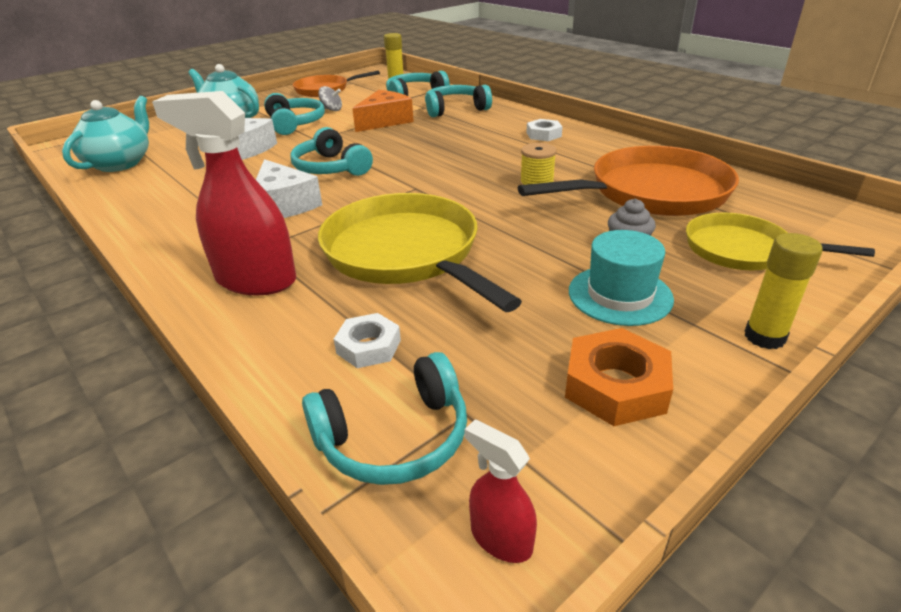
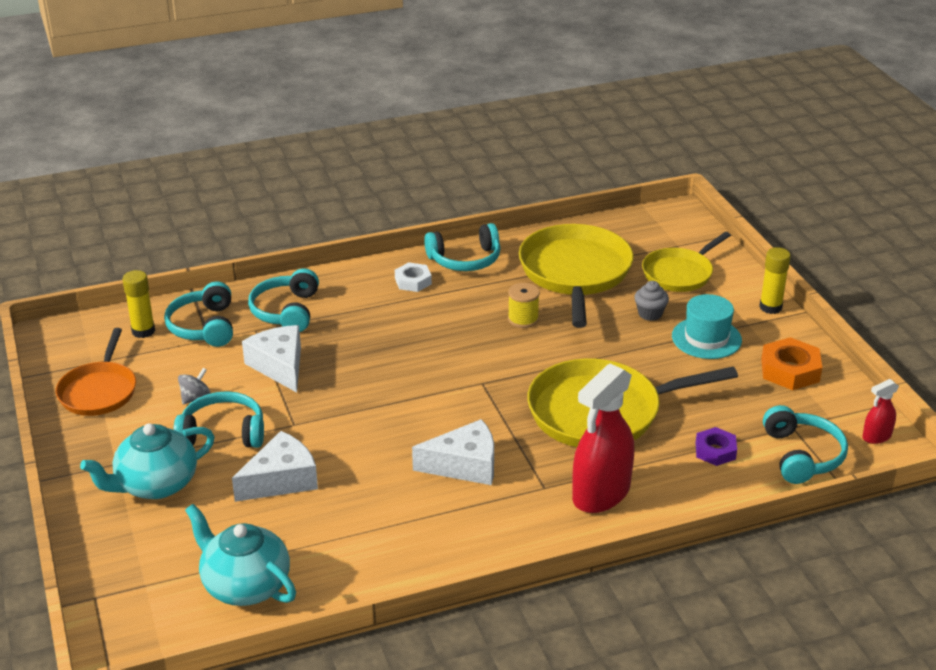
camera: 70 degrees left, 0 degrees up
(331, 168) = (394, 424): turquoise headphones -> turquoise headphones (465, 259)
(368, 346) = (715, 451): white nut -> purple nut
(384, 121) = (279, 366): orange cheese -> white cheese
(652, 192) = (575, 273): orange pan -> yellow pan

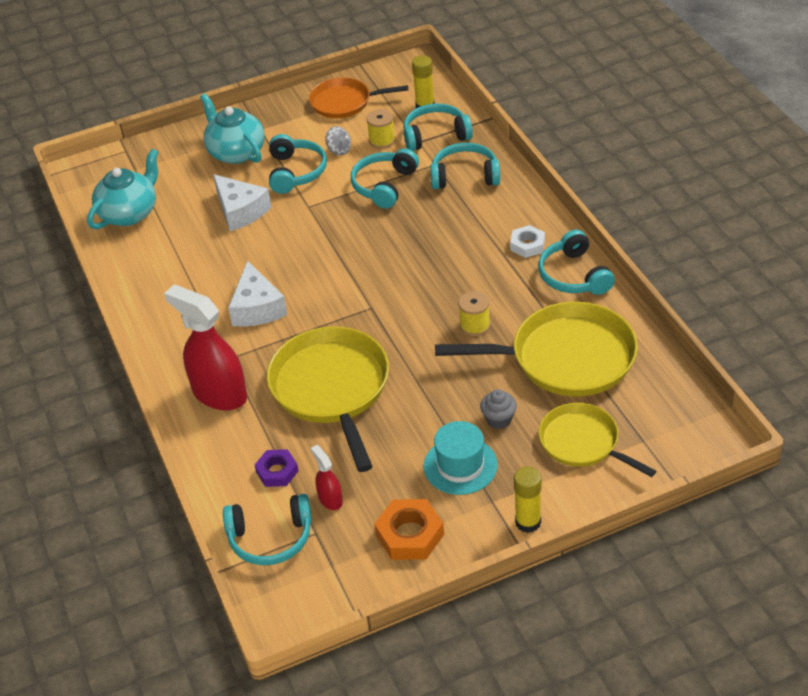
camera: 90 degrees right, 10 degrees up
(193, 365) = (382, 140): none -> yellow spool
(279, 366) = (384, 185): white cheese -> turquoise headphones
(876, 436) = (301, 602): red spray bottle -> red spray bottle (330, 499)

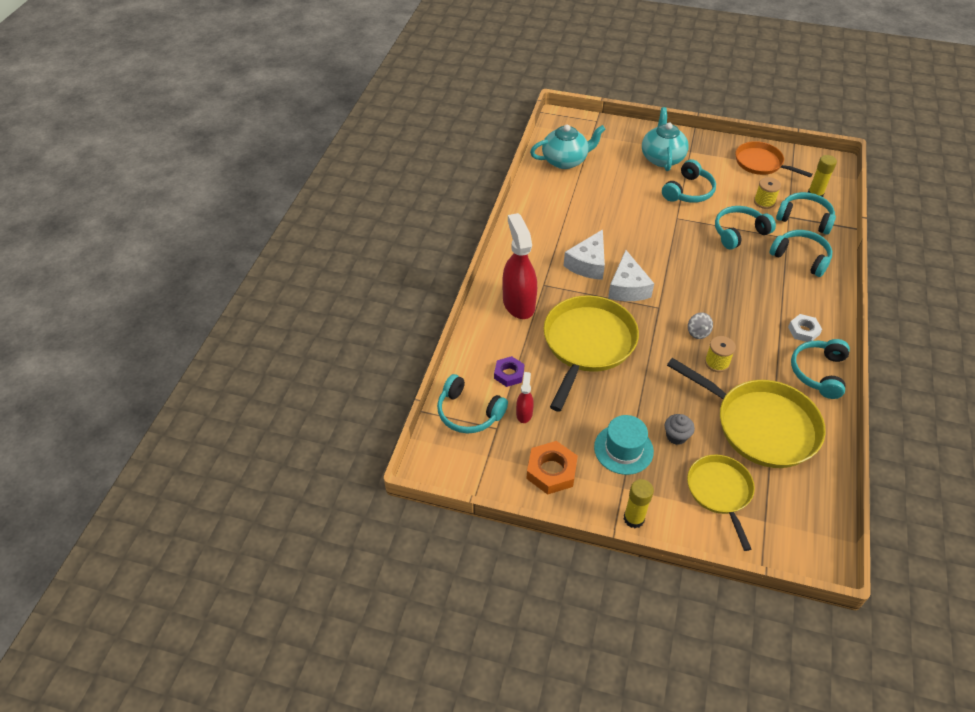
camera: 35 degrees right, 5 degrees up
(240, 211) = (632, 196): white cheese -> white cheese (627, 287)
(339, 150) = (729, 192): grey spinning top -> grey spinning top (698, 332)

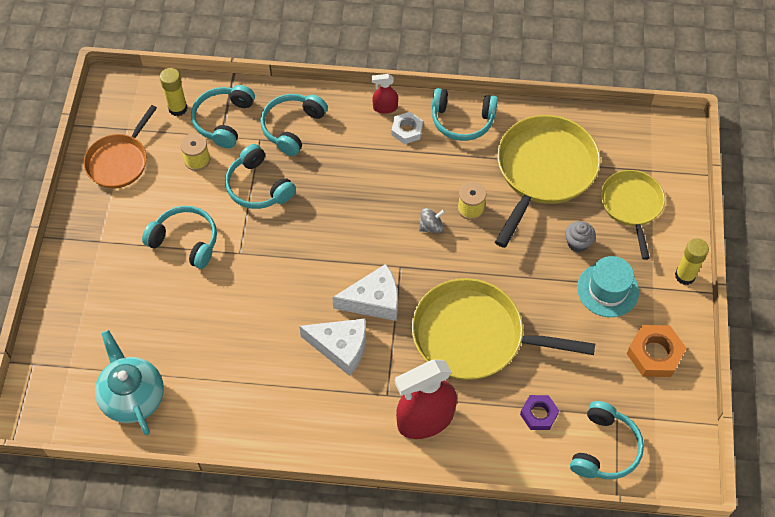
camera: 100 degrees left, 10 degrees up
(524, 413) = (589, 390): red spray bottle -> red spray bottle (385, 107)
(662, 158) = (117, 274): turquoise teapot -> none
(720, 491) = (631, 205): yellow pan -> yellow pan turned 105 degrees clockwise

